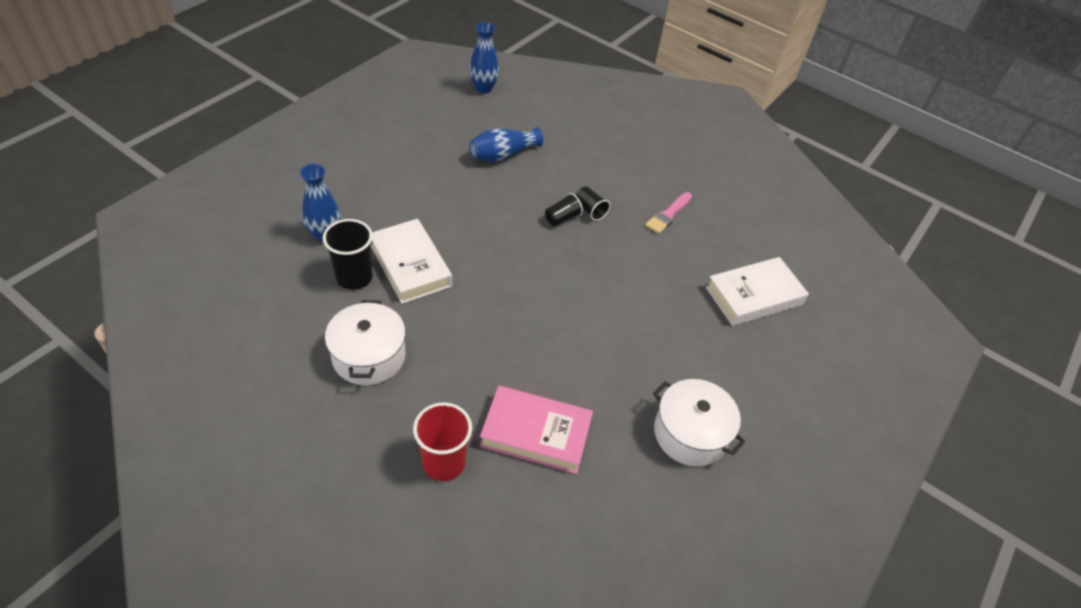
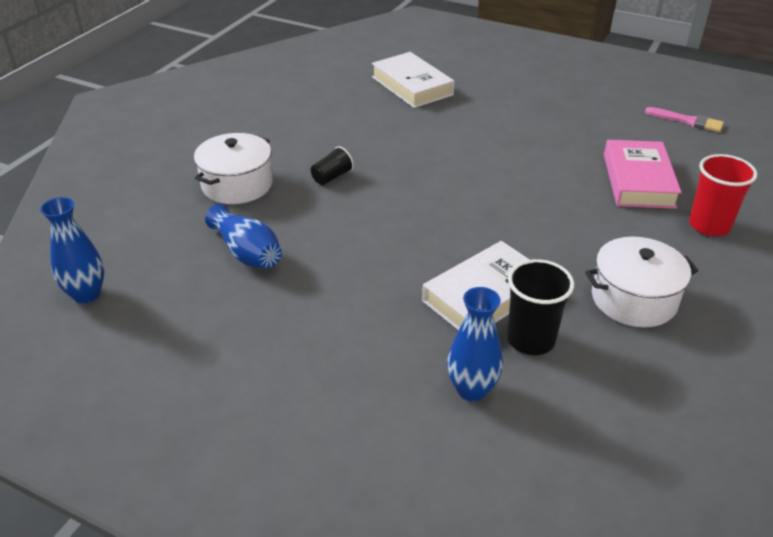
camera: 95 degrees left, 10 degrees down
(562, 218) = (353, 194): black cup -> none
(668, 215) = (320, 130): pink brush -> pink brush (688, 121)
(690, 433) = (578, 110): white pot -> white pot (237, 184)

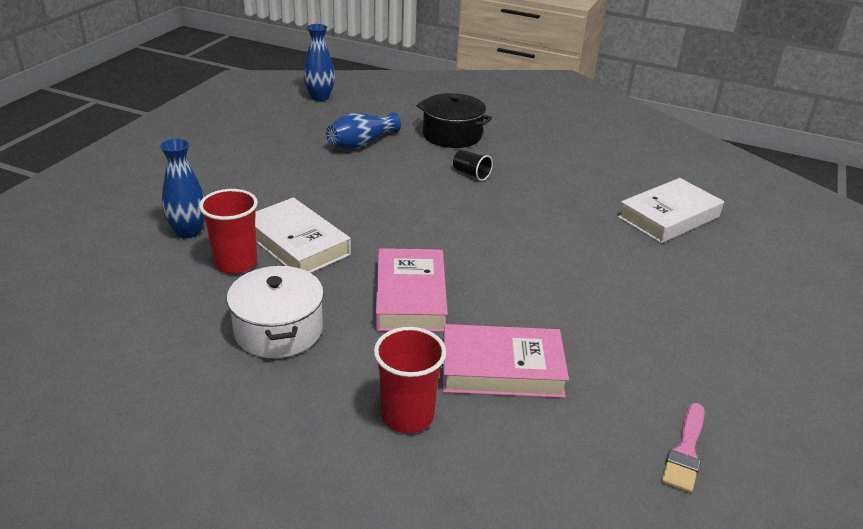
camera: 85 degrees right, 5 degrees down
(237, 184) = (452, 135): white pot -> black pot
(530, 340) = (236, 263): black cup -> red cup
(560, 221) = (410, 297): none -> pink book

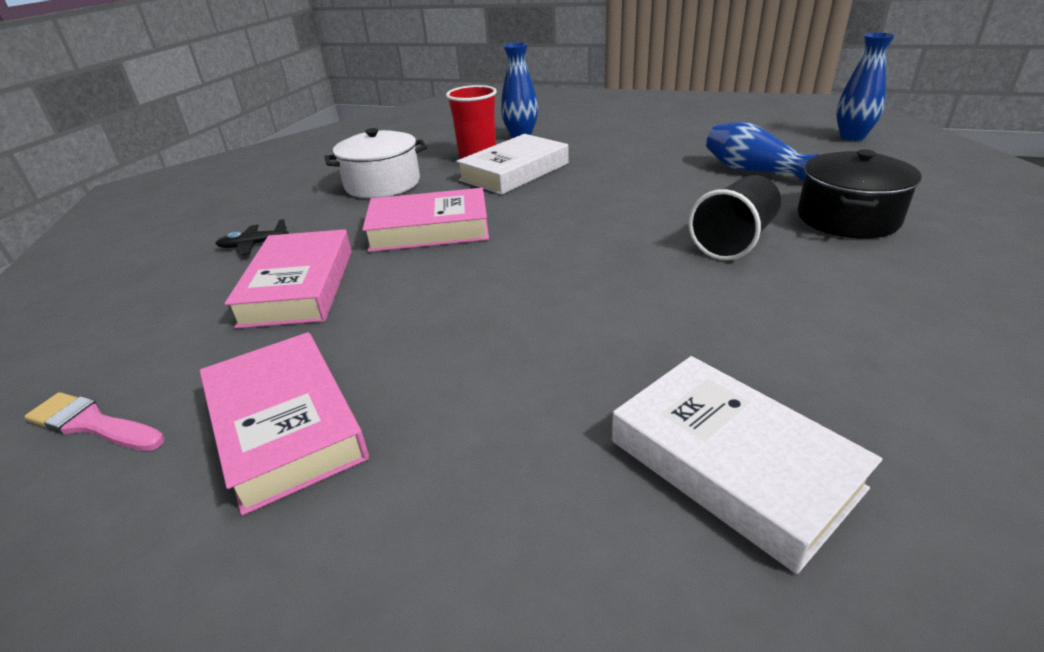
camera: 90 degrees right, 0 degrees up
(407, 415) = (253, 245): red cup -> black plane
(471, 174) = (734, 240): black cup -> black cup, size x1.71
(669, 352) = (285, 425): none -> pink book

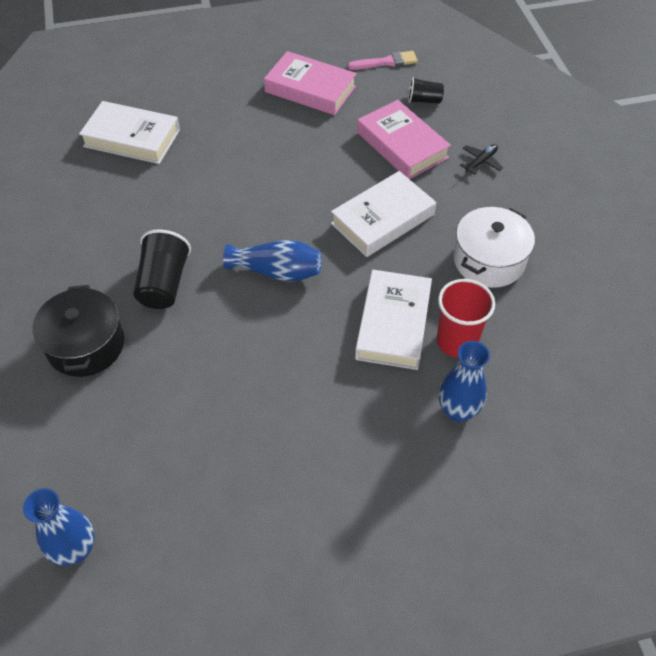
camera: 145 degrees right, 20 degrees up
(173, 331) = (424, 100): none -> black cup
(429, 229) = (382, 219): pink book -> white book
(752, 170) = (174, 409): blue vase -> blue vase (277, 271)

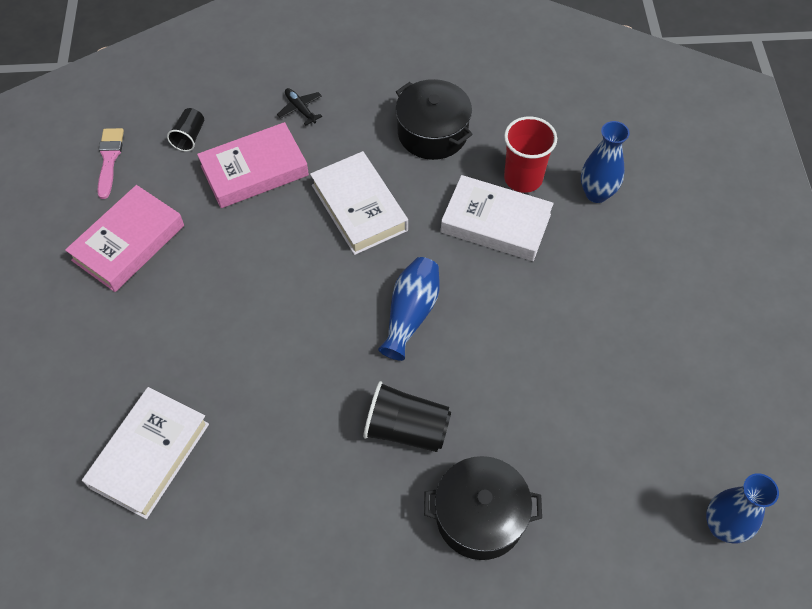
camera: 80 degrees left, 5 degrees up
(489, 260) = (432, 133): white pot -> black pot

